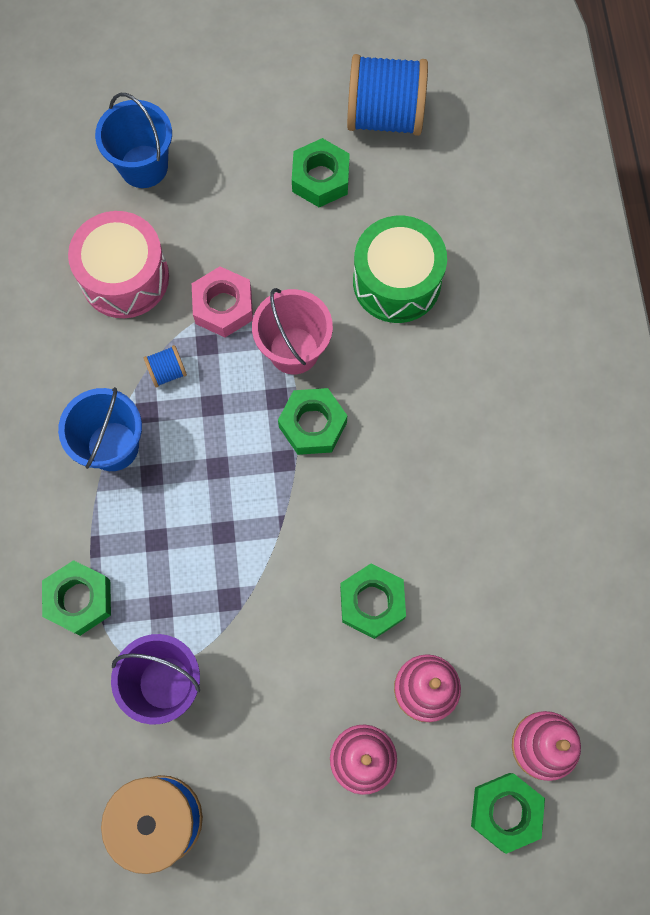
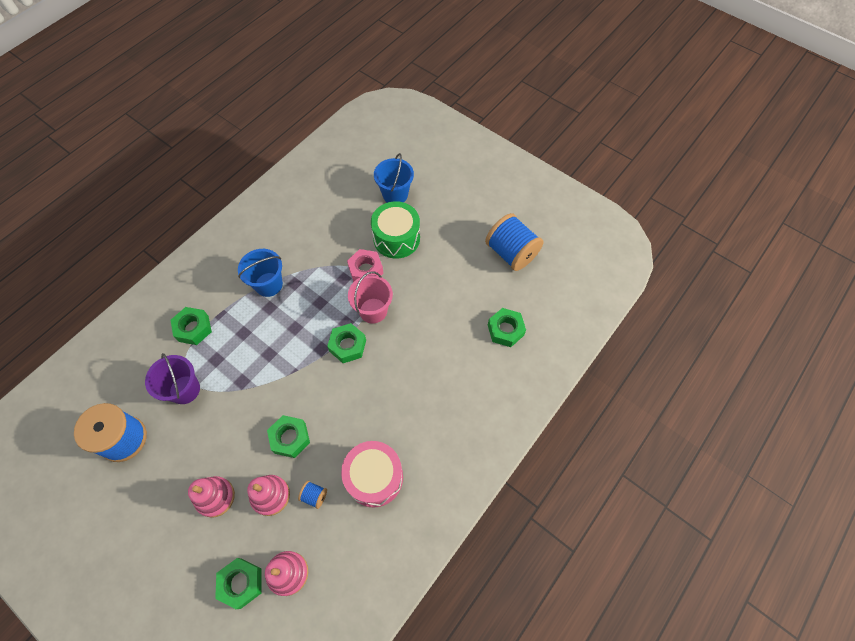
camera: 45 degrees right, 10 degrees down
(125, 277) = (343, 228): pink drum -> pink drum (374, 477)
(167, 372) = (318, 275): blue spool -> blue spool (314, 496)
(320, 178) = (457, 255): green nut -> green nut (505, 330)
(397, 282) = (443, 321): green drum -> green drum (396, 238)

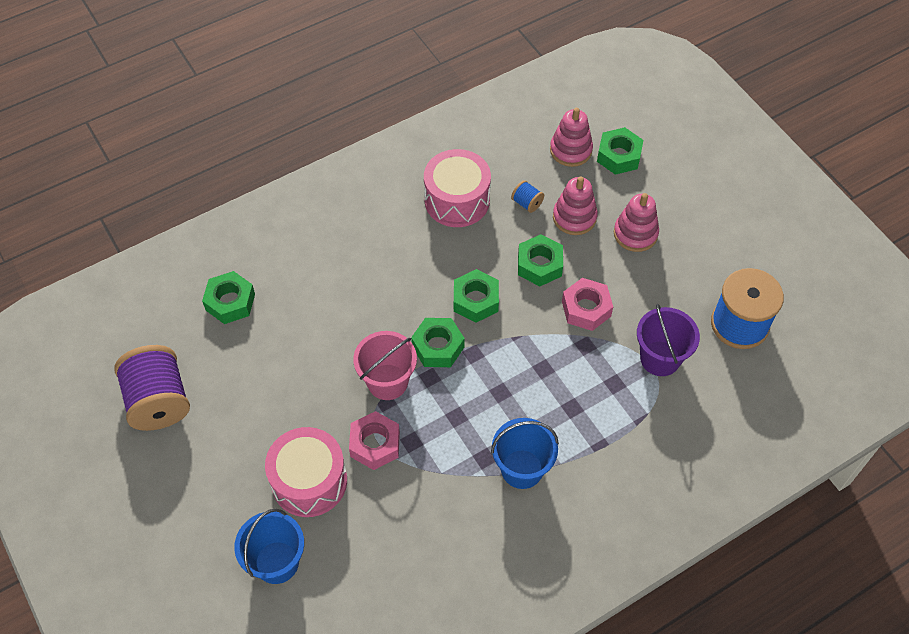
camera: 160 degrees left, 5 degrees down
(193, 328) = (640, 437): green nut -> green nut (476, 300)
(246, 412) = (586, 308): none -> pink nut
(396, 238) = (309, 481): green drum -> pink drum
(511, 253) = (158, 401): blue spool -> purple spool

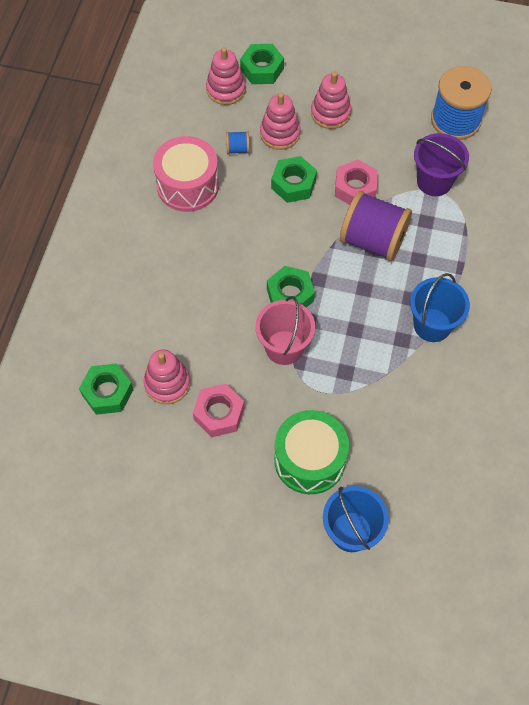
camera: 45 degrees left, 5 degrees up
(158, 401) = (139, 507): purple spool -> purple spool (372, 240)
(276, 332) = (167, 383): none -> pink stacking toy
(309, 481) = (309, 459): pink drum -> green drum
(375, 444) = (324, 395): pink nut -> pink nut (219, 413)
(476, 300) = (279, 242): green nut -> none

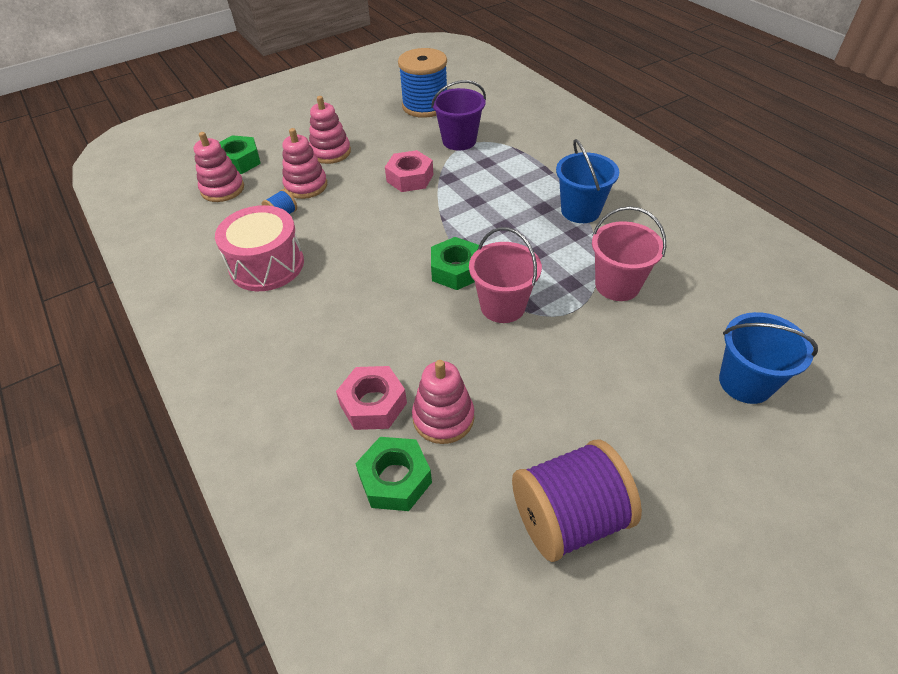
camera: 45 degrees left, 15 degrees down
(219, 413) = (521, 398): pink nut -> pink nut (373, 404)
(293, 184) = (359, 206): green nut -> none
(309, 459) = (638, 363): green drum -> none
(372, 240) = (467, 196): purple spool -> purple spool (568, 518)
(372, 401) = (617, 285): none -> pink bucket

